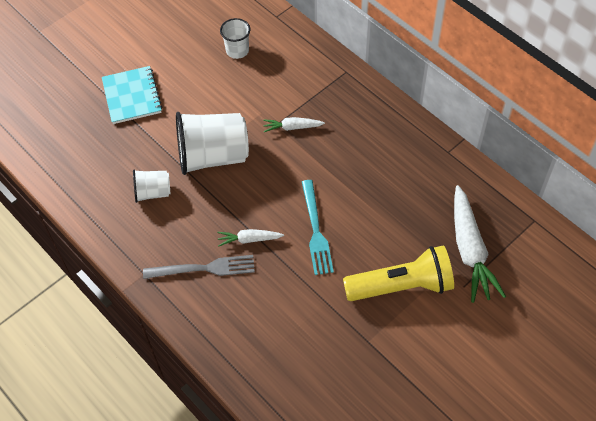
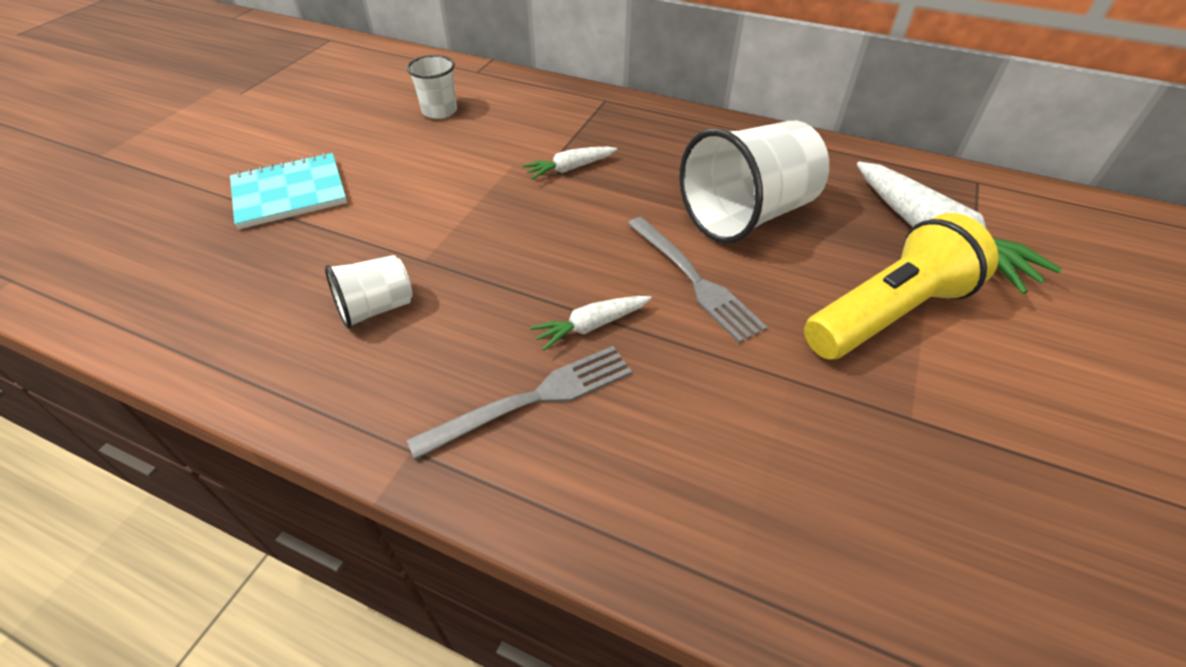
camera: 25 degrees left, 10 degrees down
(132, 96) = (290, 193): turquoise notebook -> turquoise notebook turned 75 degrees counterclockwise
(213, 156) = (463, 231): white cup -> white cup (746, 215)
(316, 231) = (694, 280): turquoise fork -> grey fork

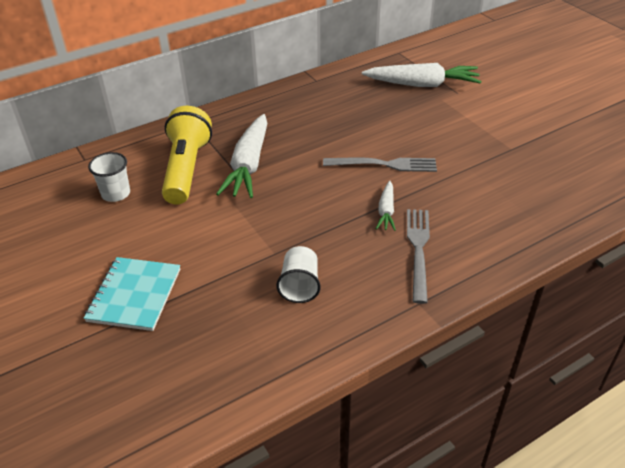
camera: 55 degrees left, 5 degrees down
(570, 168) = (248, 165): white carrot -> white carrot, size x1.96
(746, 215) = (354, 126): white cup -> none
(888, 313) = (454, 123): yellow flashlight -> yellow flashlight (187, 169)

